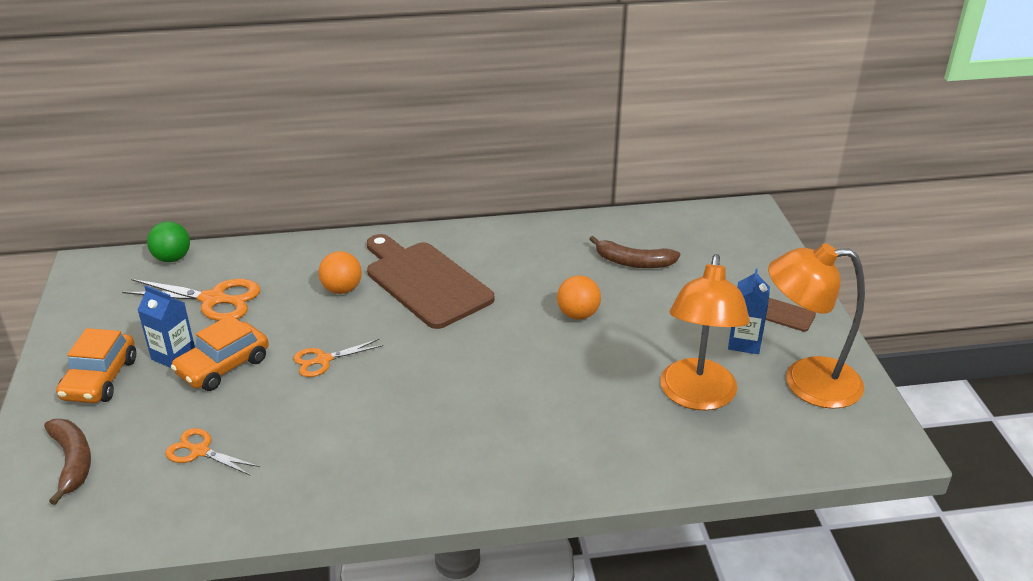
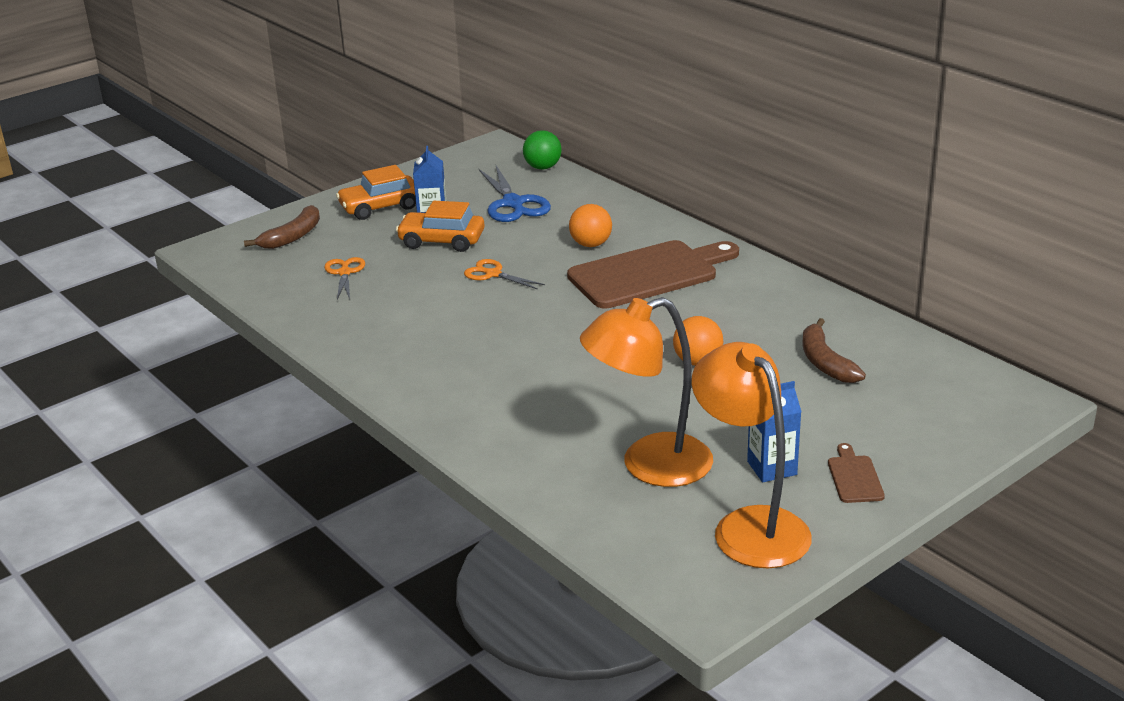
camera: 60 degrees right, 5 degrees down
(214, 299) = (513, 204): orange scissors -> blue scissors
(425, 282) = (648, 274): brown cutting board -> brown cutting board turned 45 degrees clockwise

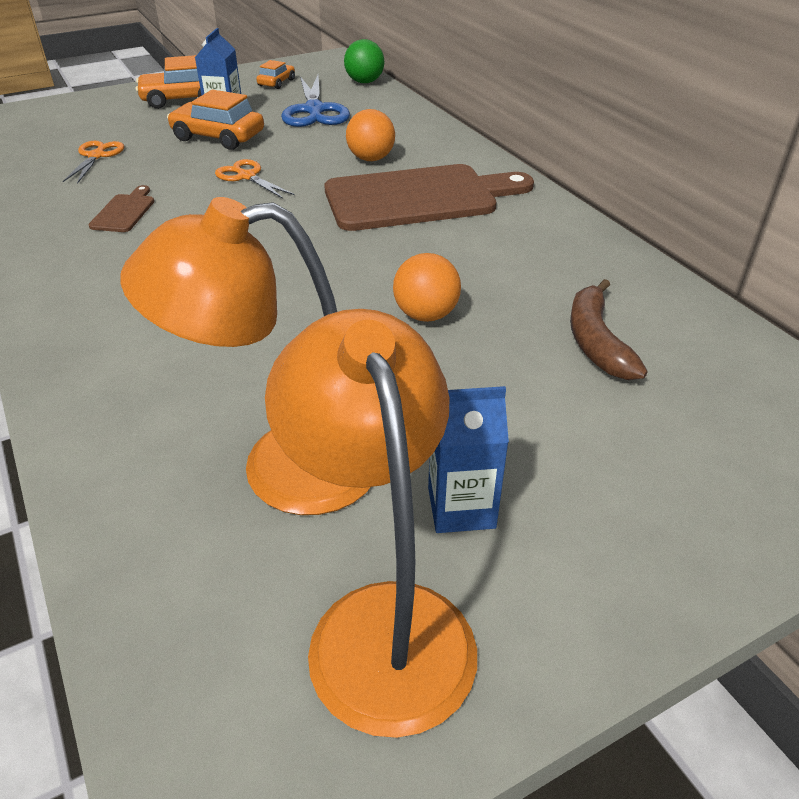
camera: 10 degrees right, 10 degrees up
(293, 236) = (77, 116): brown banana -> none
(458, 178) = (276, 83): none -> orange car
(854, 477) = (587, 551): brown cutting board -> brown cutting board (124, 212)

